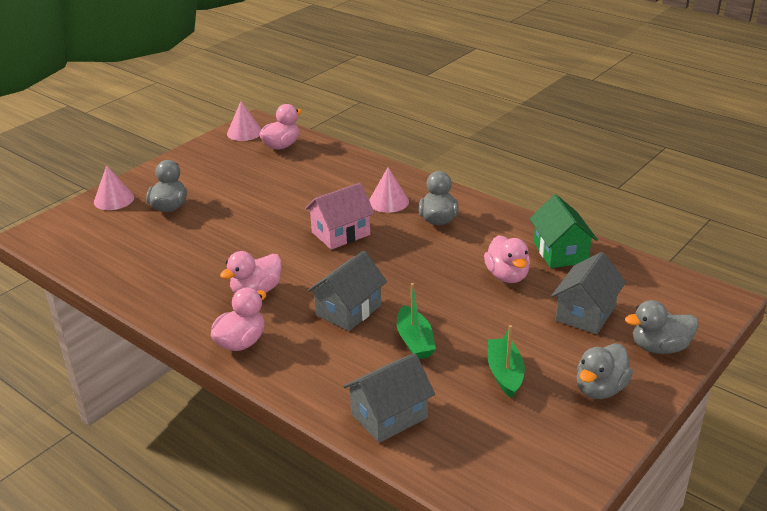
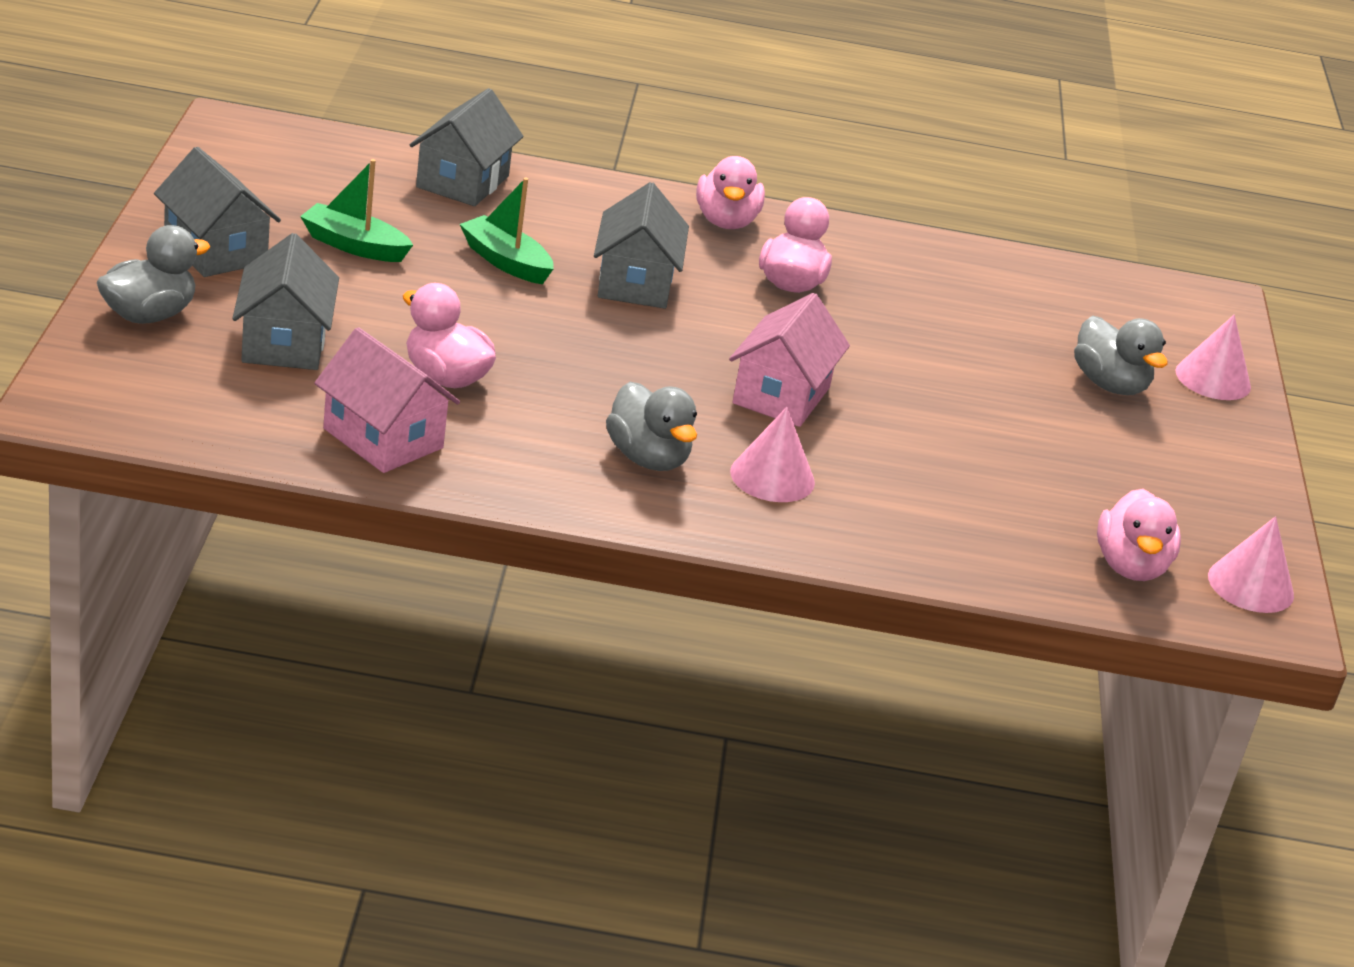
camera: 140 degrees right, 0 degrees up
(505, 374) = (354, 246): green boat -> green boat turned 150 degrees clockwise
(560, 252) = (383, 438): green house -> pink house
(600, 389) = (215, 250): grey duck -> grey house

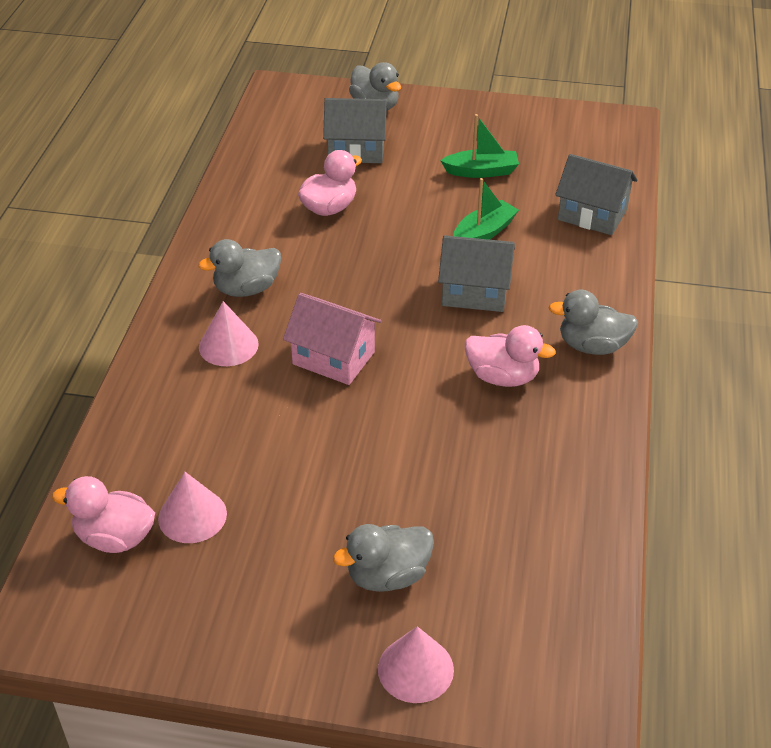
camera: 100 degrees right, 10 degrees up
(215, 250) = (456, 123): grey house -> none
(354, 246) = (481, 171): green boat -> green boat turned 60 degrees clockwise
(383, 438) = (259, 186): pink house -> none
(726, 221) = (592, 346): pink duck -> grey duck
(1250, 585) = (84, 619): pink cone -> pink cone (192, 516)

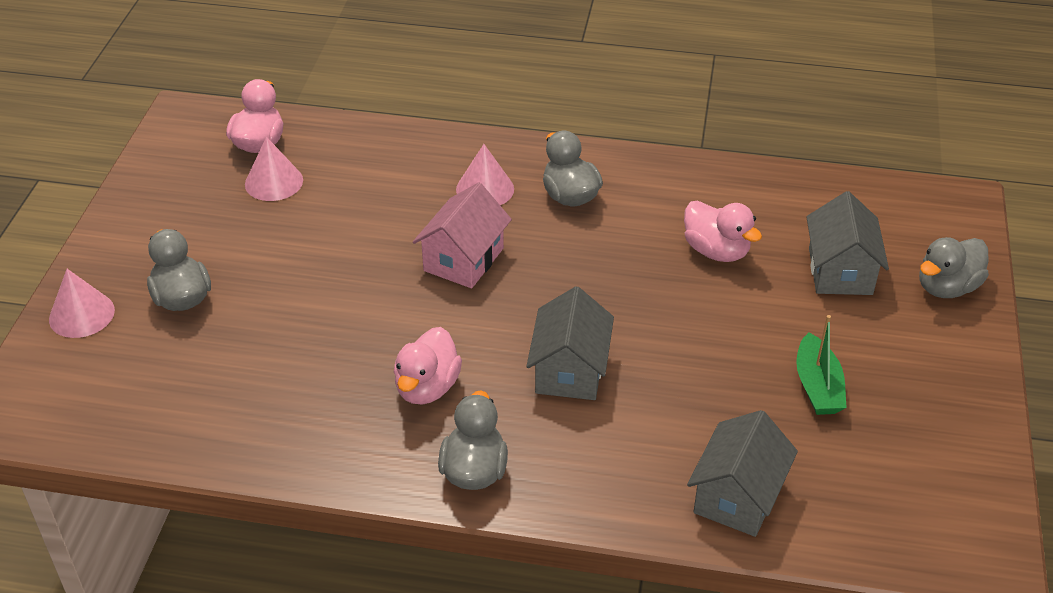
camera: 90 degrees right, 0 degrees up
(484, 233) = (684, 383): green boat -> none

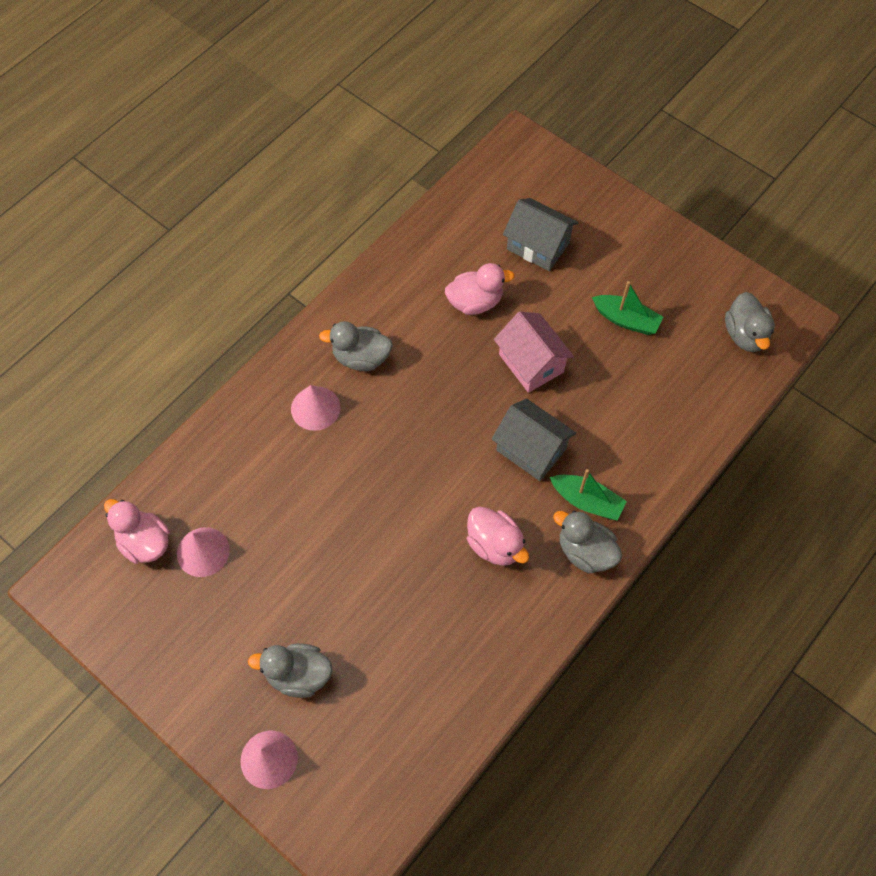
camera: 60 degrees left, 20 degrees up
(463, 259) = (382, 460): pink house -> pink house (531, 363)
(541, 446) = (587, 501): none -> green boat
(738, 496) = (686, 414): grey house -> none
(946, 287) = (587, 200): grey duck -> grey duck (745, 335)

